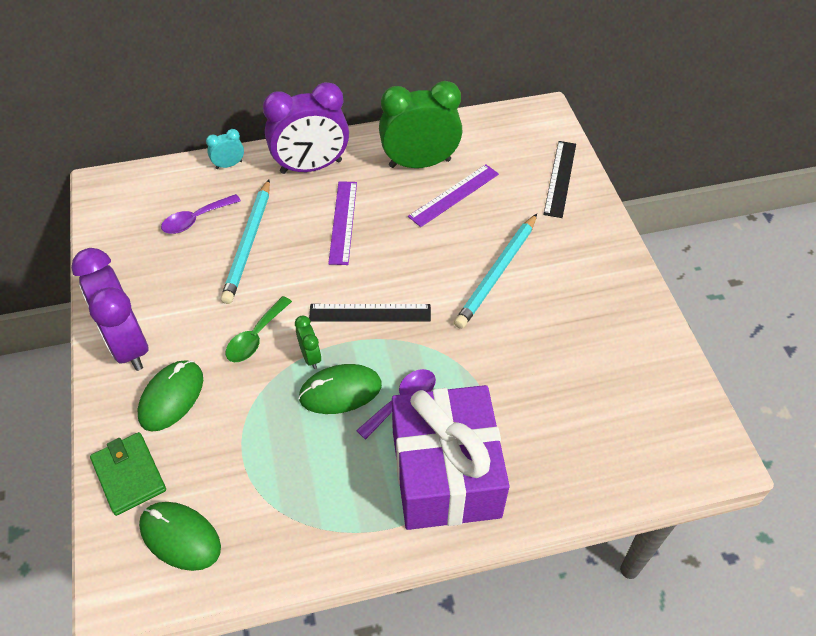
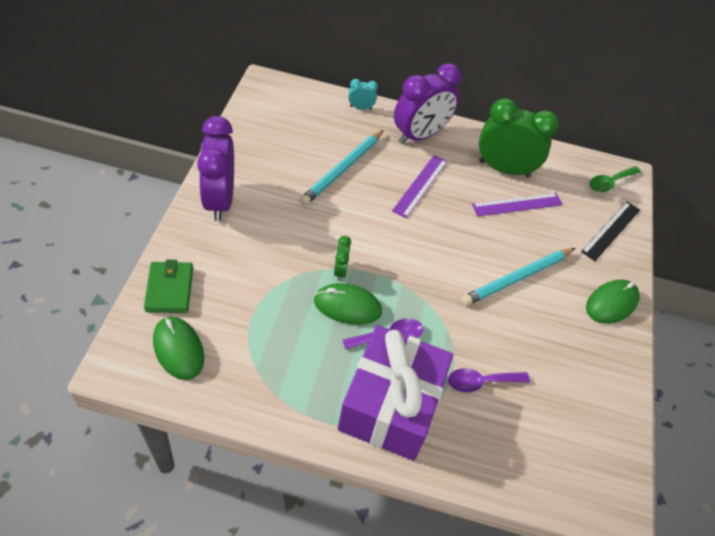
camera: 20 degrees right, 0 degrees up
(171, 397) = (228, 250): green mouse -> green mouse (611, 303)
(196, 219) = (315, 135): purple spoon -> purple spoon (481, 382)
(255, 337) = (309, 237): green spoon -> green spoon (609, 183)
(311, 167) = (420, 135): purple clock -> purple clock turned 45 degrees counterclockwise
(370, 312) = (402, 260): black ruler -> none

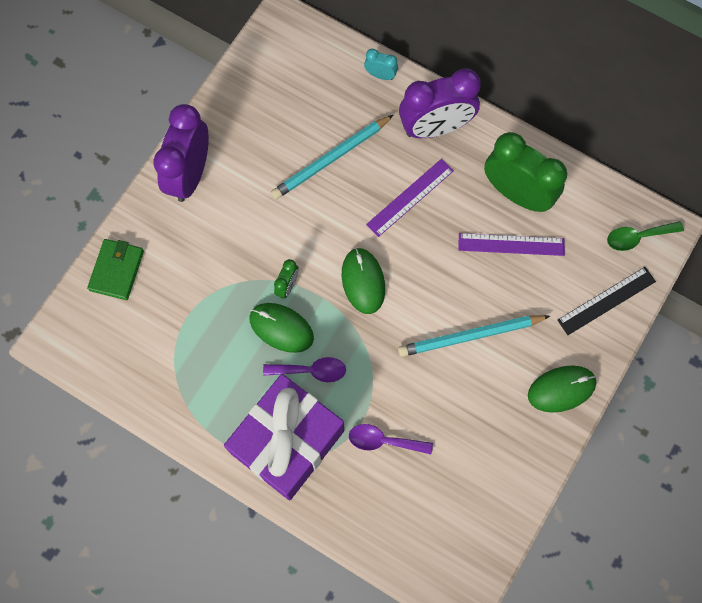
camera: 25 degrees right, 20 degrees up
(178, 349) = (111, 337): green mouse -> green mouse (363, 281)

